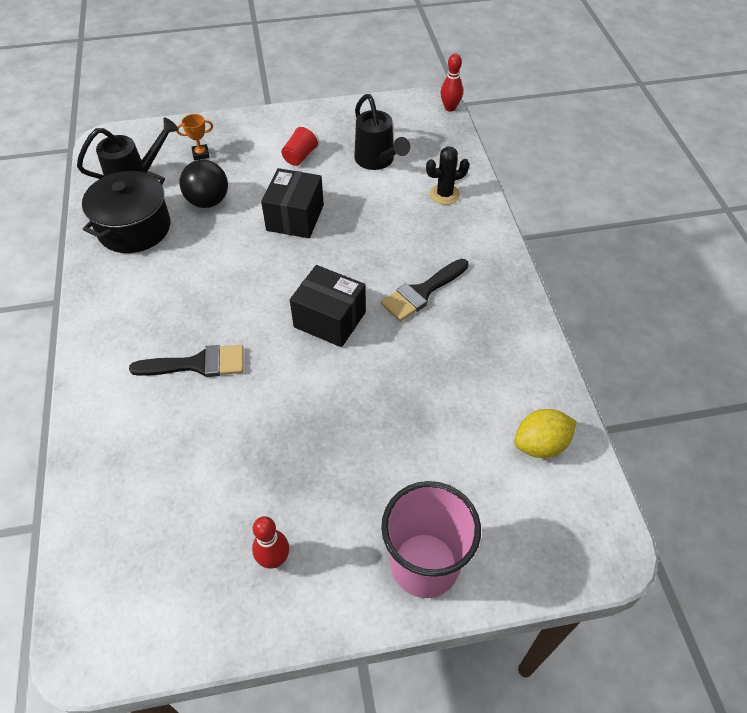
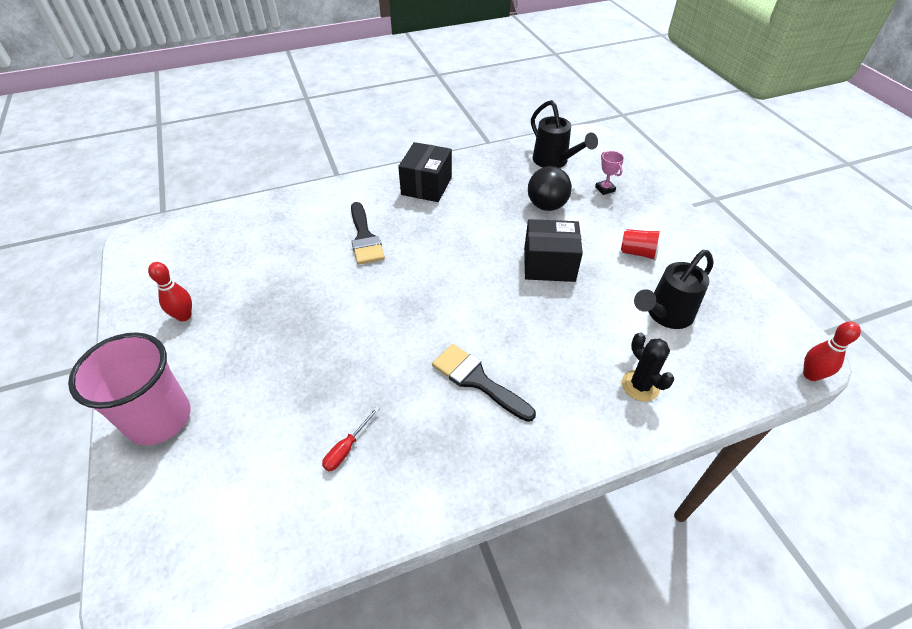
camera: 80 degrees right, 5 degrees down
(134, 228) = (499, 173): black pot -> none
(201, 154) = (605, 189): orange trophy -> pink trophy
(329, 319) = (425, 311): black box -> black box (426, 186)
(479, 393) = (347, 448): none -> red screwdriver
(540, 445) = (280, 517): yellow lemon -> none

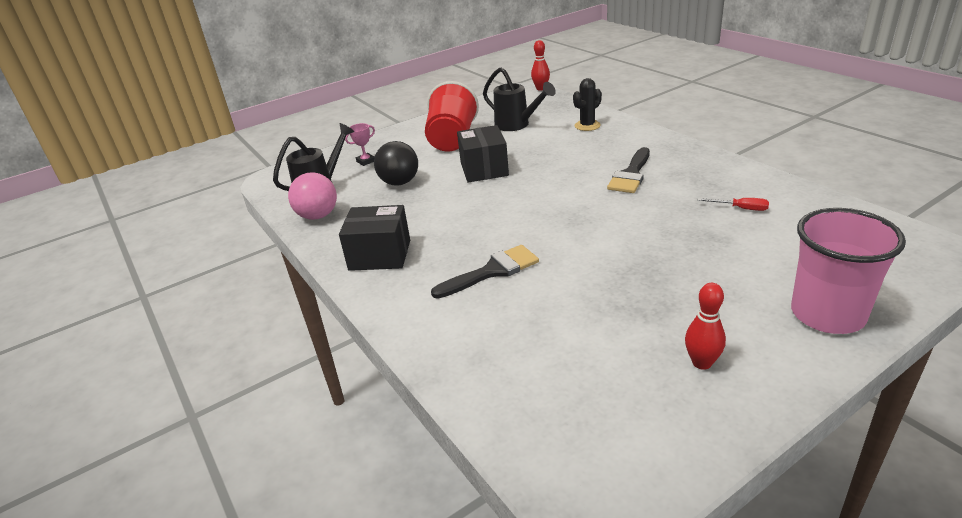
camera: 100 degrees left, 15 degrees down
(507, 159) = (318, 216): none -> pink ball
(638, 253) = (452, 139): red cup -> red cup, size x2.06

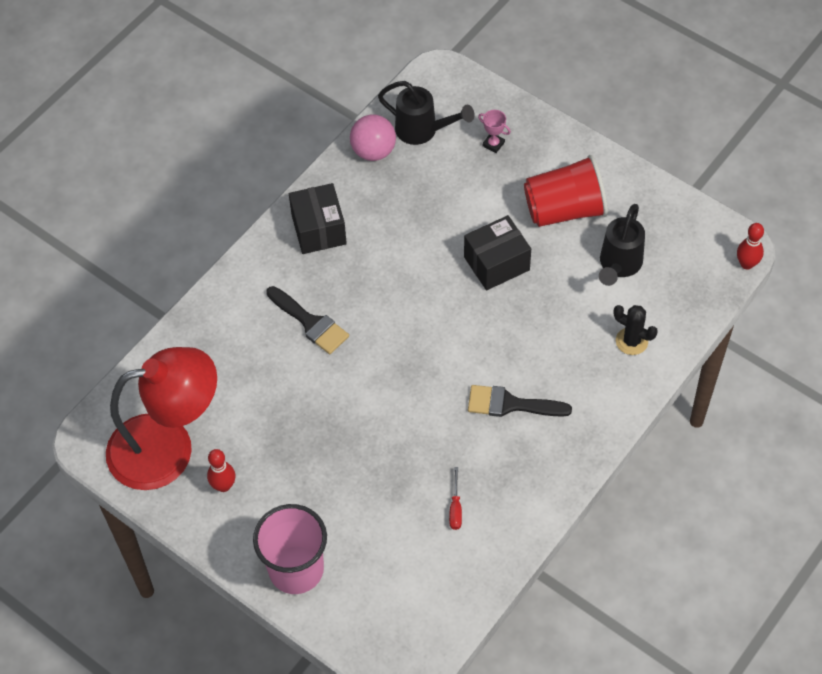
camera: 70 degrees right, 25 degrees up
(399, 182) = (452, 195): black ball -> none
(632, 411) = (168, 447): none -> red lamp

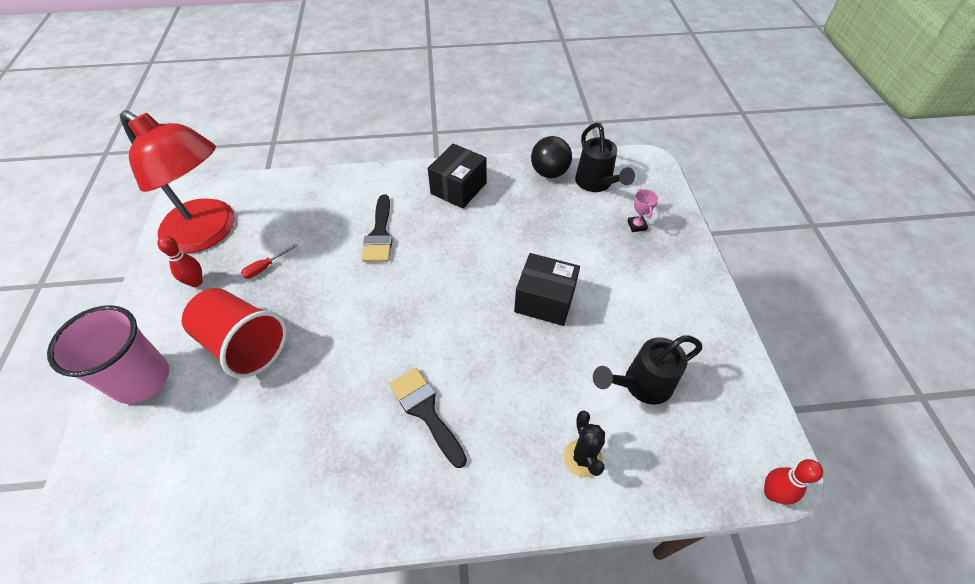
camera: 45 degrees right, 5 degrees down
(373, 151) = (549, 173): pink ball -> black ball
(455, 508) = (283, 450): red screwdriver -> red screwdriver (265, 267)
(564, 210) = (642, 307): red cup -> red cup (244, 344)

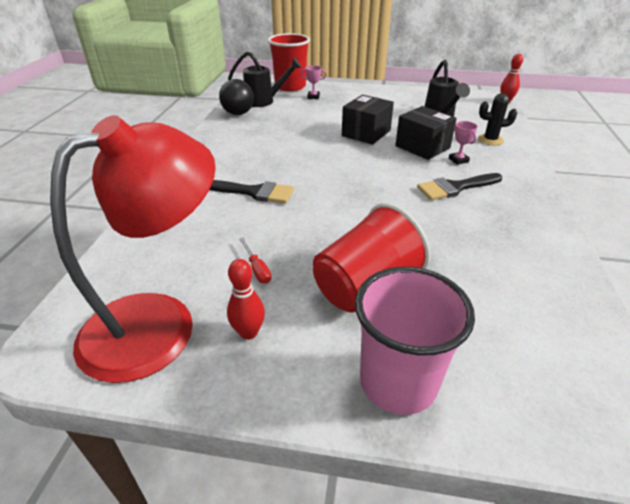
camera: 75 degrees left, 15 degrees down
(458, 188) = (224, 149): black box -> black box (422, 147)
(501, 413) = (458, 160): none -> pink trophy
(659, 195) = (290, 86): none -> red cup

